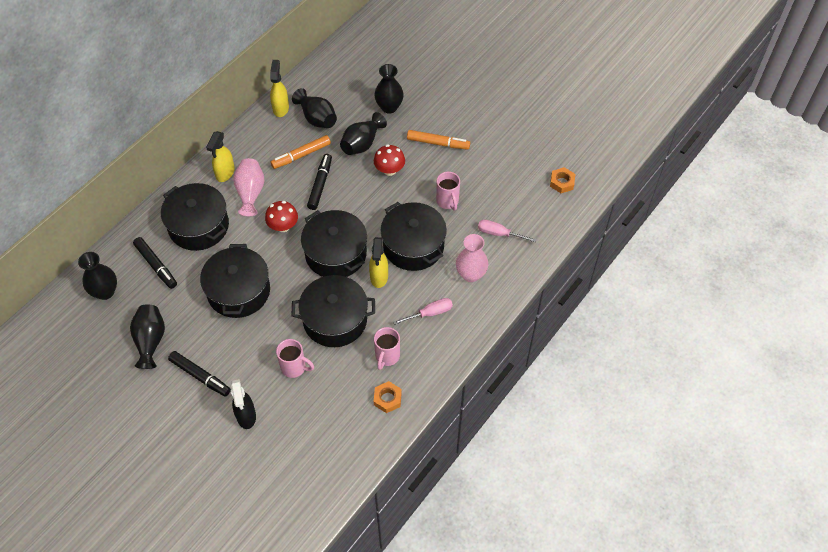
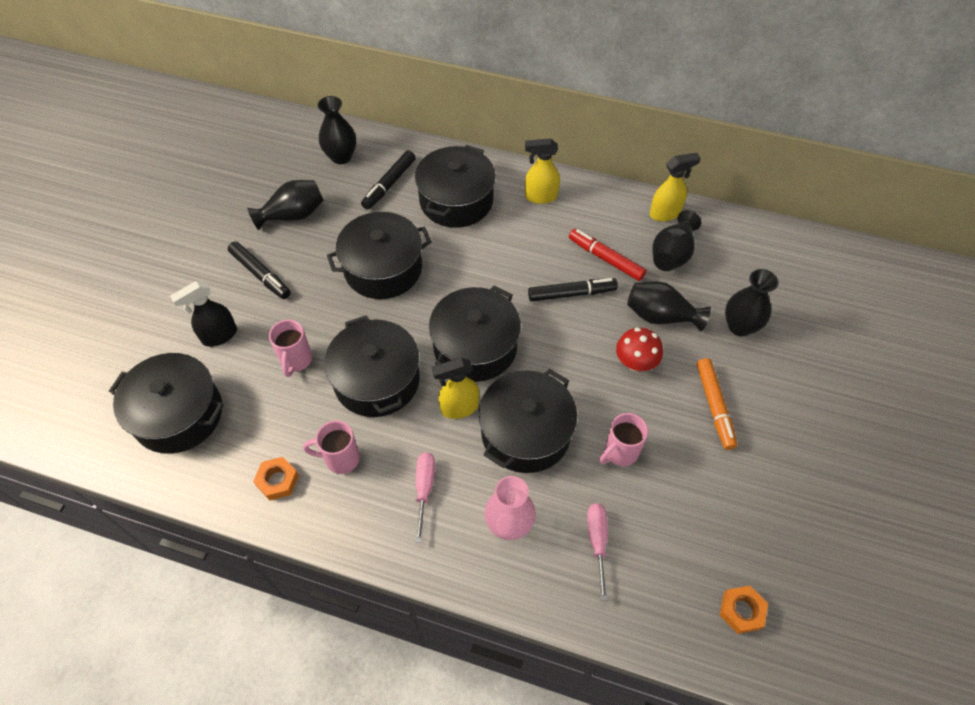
camera: 70 degrees right, 0 degrees up
(200, 376) = (260, 274): black marker -> black marker turned 60 degrees counterclockwise
(250, 193) = (524, 230): pink vase -> none
(283, 226) = (492, 278): red mushroom -> none
(301, 155) = (605, 259): orange marker -> red marker
(305, 455) = (178, 414): none -> black pot
(429, 313) = (424, 489): pink screwdriver -> pink screwdriver turned 135 degrees counterclockwise

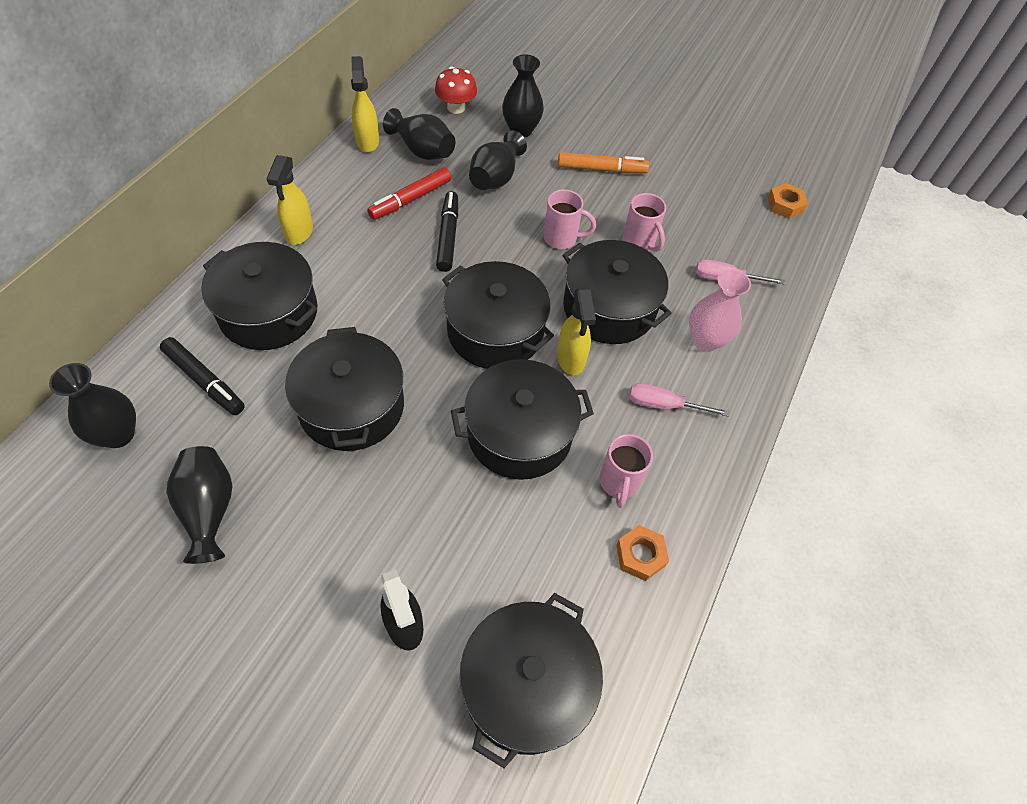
camera: 85 degrees left, 0 degrees up
(260, 274) = (308, 562): black marker -> none
(296, 360) = (471, 522): pink mug -> pink mug (561, 239)
(635, 362) = (544, 208): red mushroom -> red mushroom (456, 107)

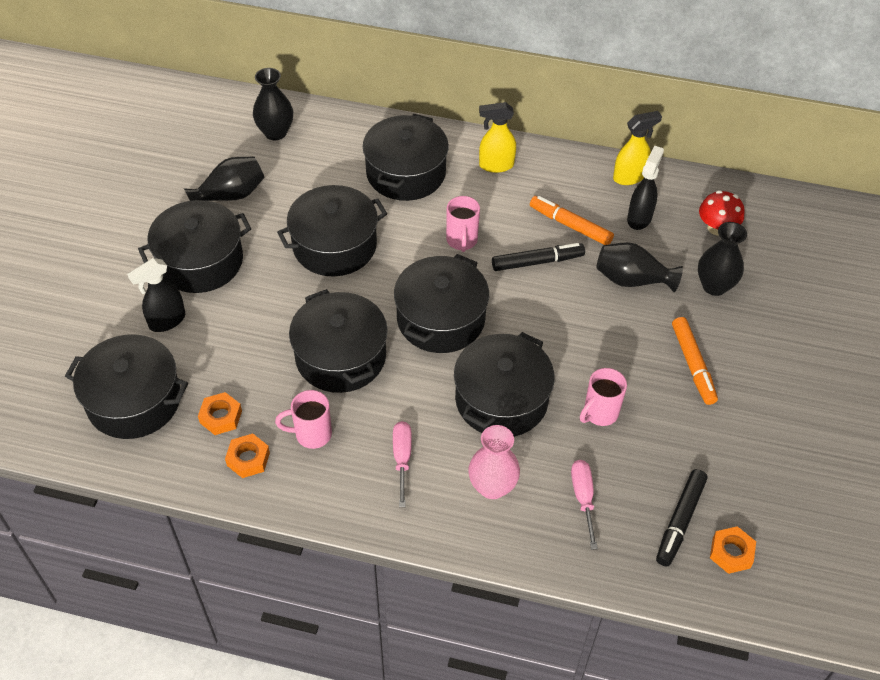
camera: 80 degrees right, 5 degrees down
(204, 381) = (331, 159): black marker -> black marker (680, 521)
(314, 566) = (200, 261): none -> black pot
(410, 199) = (570, 225): red marker -> orange marker
(422, 150) = (639, 218): black vase -> black spray bottle
(561, 239) = (574, 347): pink mug -> pink mug (462, 241)
(571, 359) = (429, 379): yellow spray bottle -> none
(575, 577) = (221, 417): none -> orange nut

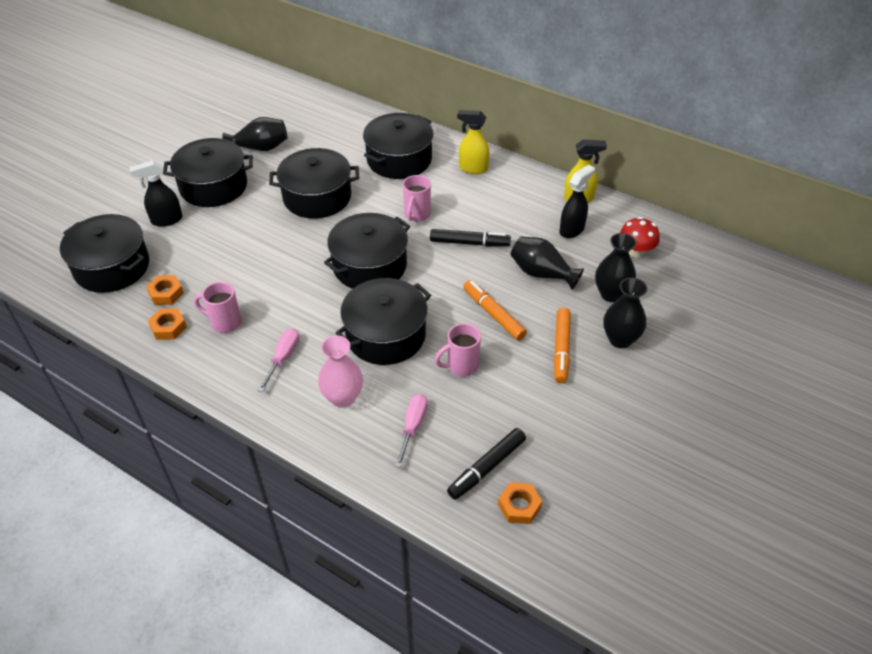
camera: 20 degrees right, 5 degrees down
(275, 132) = (317, 114): black vase -> black vase (620, 339)
(341, 356) = (278, 274): black pot -> none
(570, 225) = (510, 223): orange marker -> orange marker (493, 314)

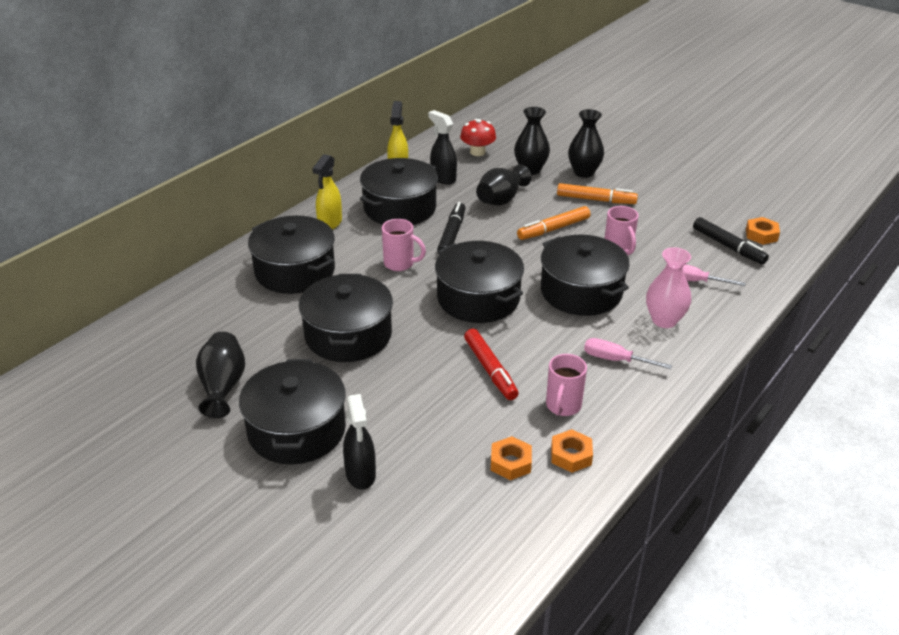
camera: 85 degrees left, 10 degrees down
(112, 267) = (453, 525): black pot -> black pot (399, 208)
(272, 278) = (490, 370): none -> red marker

